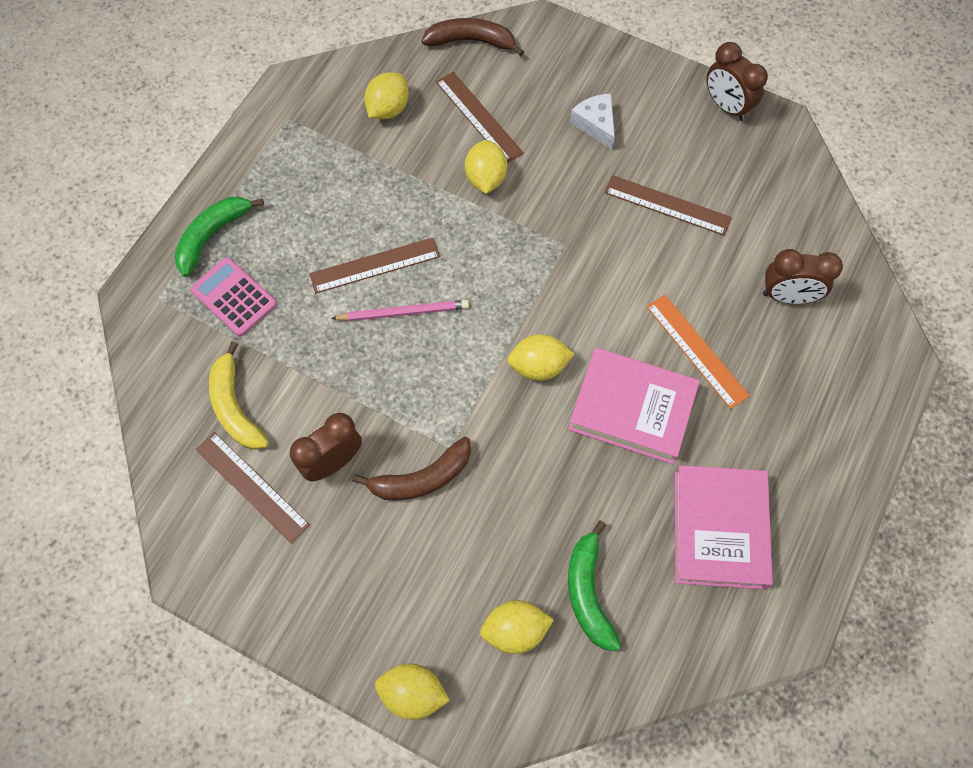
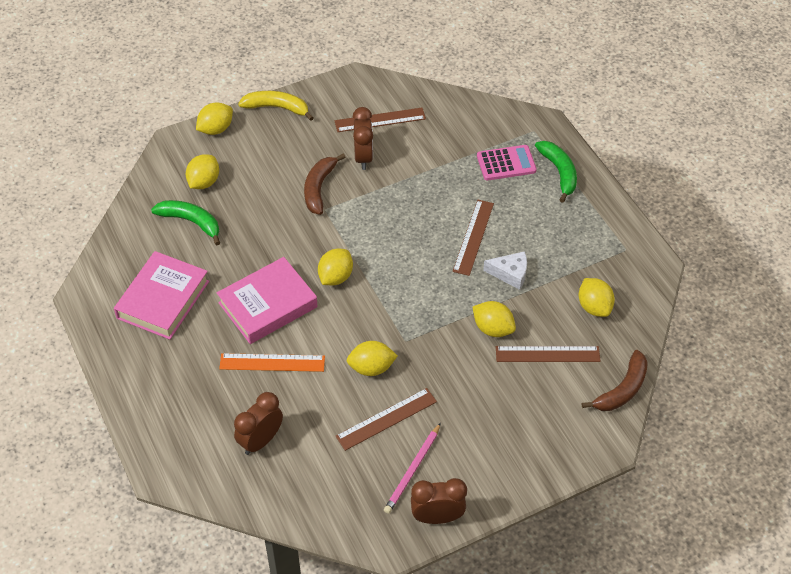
camera: 125 degrees right, 15 degrees down
(235, 407) = (433, 133): yellow banana -> yellow banana (277, 108)
(403, 312) = (428, 233): pink pencil -> pink pencil (412, 470)
(595, 124) = (487, 420): white cheese -> white cheese (510, 274)
(623, 255) = (371, 368): none -> yellow lemon
(719, 529) = (163, 299): pink book -> pink book turned 75 degrees clockwise

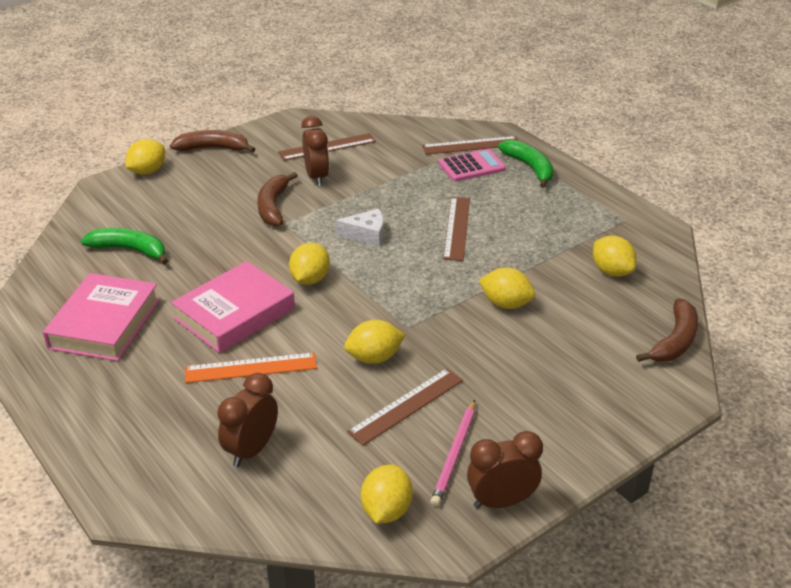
camera: 10 degrees left, 15 degrees down
(204, 182) = (140, 215): yellow lemon -> yellow lemon (386, 510)
(277, 108) = (213, 148): yellow banana -> brown banana
(510, 274) = (508, 254): white cheese -> white cheese (366, 235)
(547, 354) = (577, 319): brown ruler -> brown ruler (471, 145)

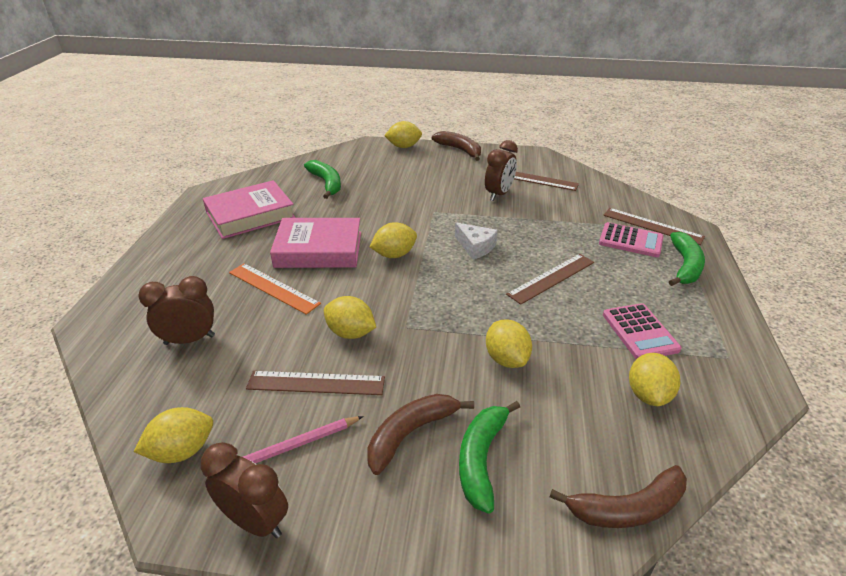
camera: 45 degrees right, 0 degrees up
(273, 206) = (443, 199): brown banana -> brown banana (410, 433)
(560, 234) = (640, 332): none -> pink calculator
(574, 372) = (481, 459): none -> green banana

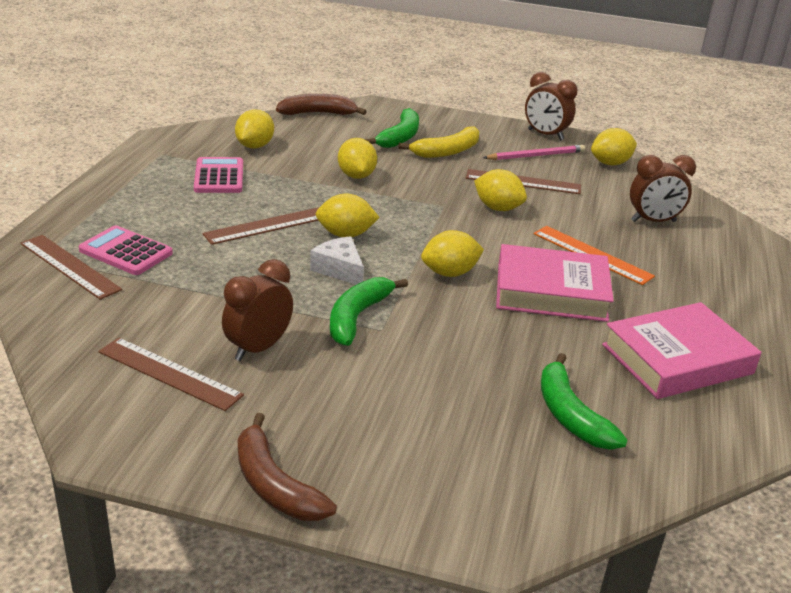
camera: 175 degrees left, 5 degrees down
(403, 147) = (407, 517): yellow lemon -> yellow lemon (345, 234)
(410, 433) = (447, 151): brown banana -> yellow banana
(685, 266) = (96, 218): green banana -> green banana (357, 317)

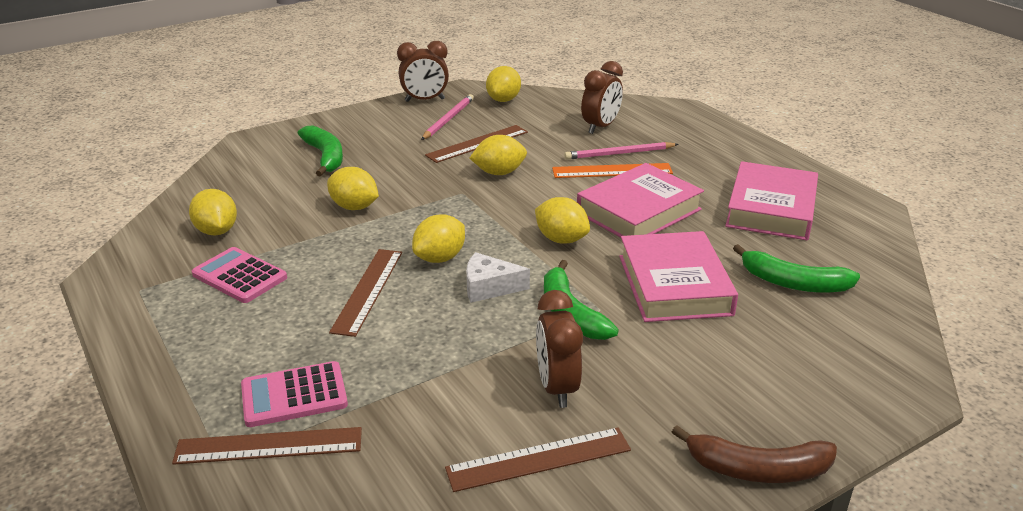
camera: 45 degrees left, 0 degrees up
(317, 113) = (215, 172): brown banana -> none
(447, 151) = (382, 149): yellow banana -> none
(450, 273) = (561, 239): yellow lemon -> yellow lemon turned 75 degrees counterclockwise
(468, 351) = (674, 285): none -> pink book
(626, 247) = (619, 154): none -> pink pencil

